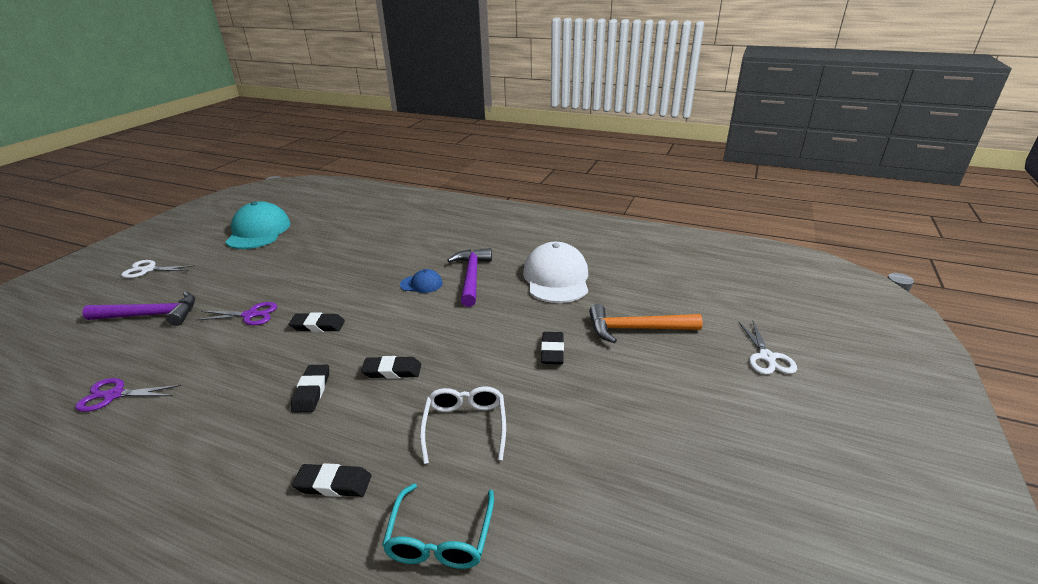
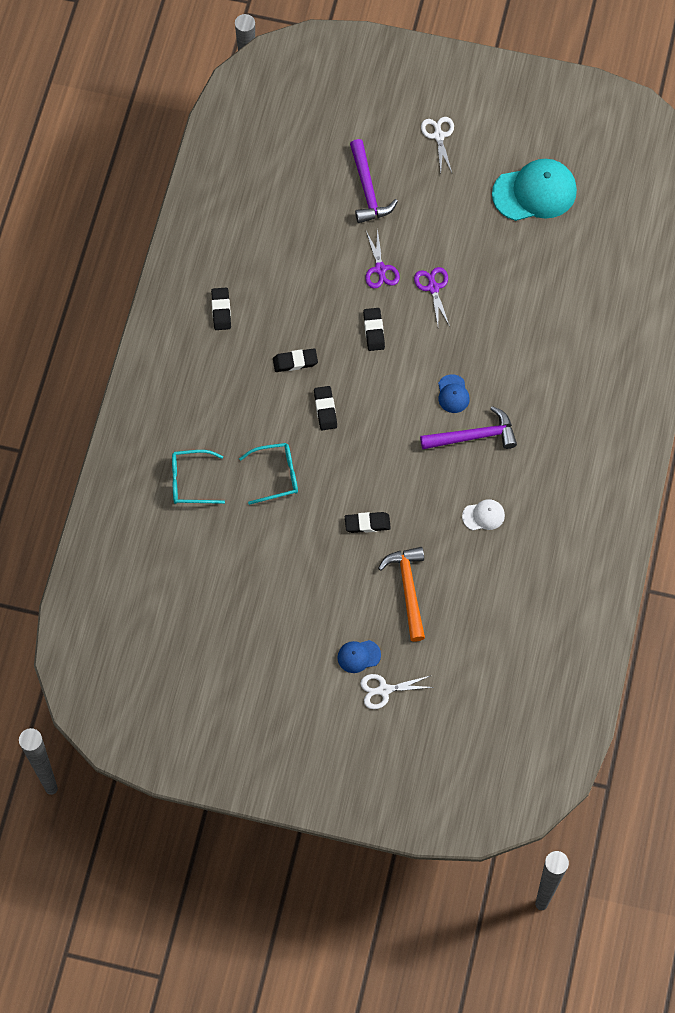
camera: 80 degrees right, 35 degrees up
(114, 395) = (272, 231): purple scissors -> purple scissors (433, 288)
(333, 484) = (218, 410): black eraser -> black eraser (221, 310)
(465, 426) = (275, 475): white glasses -> turquoise glasses
(556, 278) = (483, 516): white cap -> white cap, size x0.47
(727, 373) = (358, 656): none -> blue cap

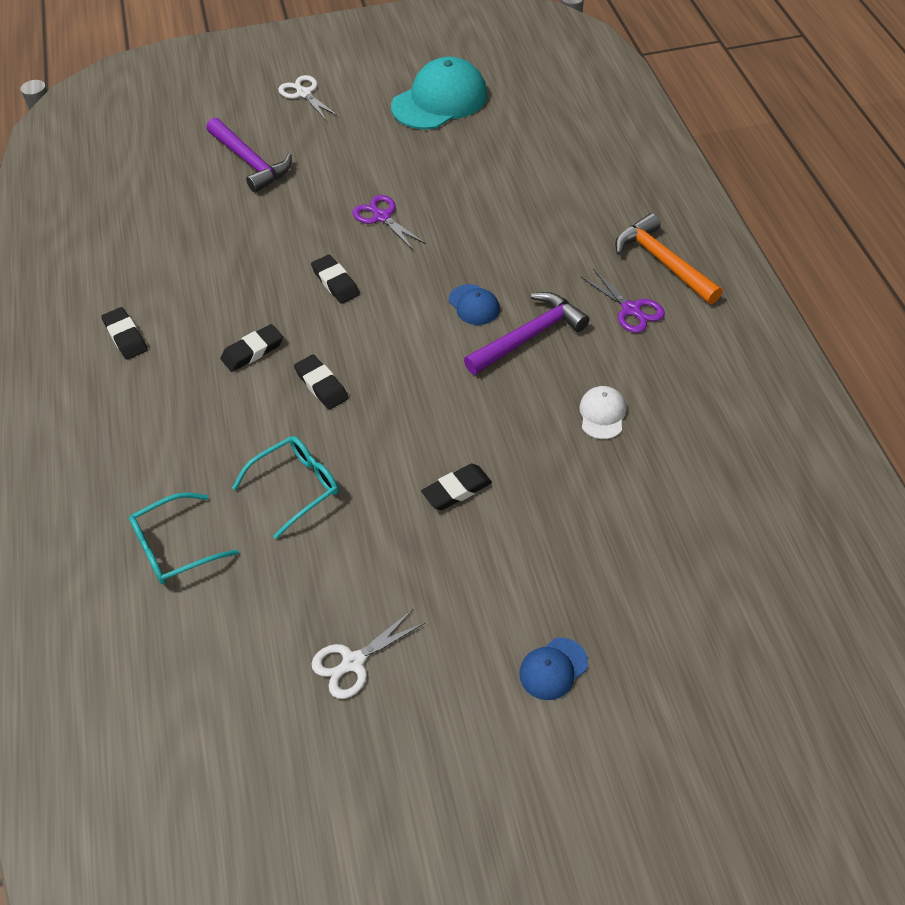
camera: 25 degrees left, 15 degrees down
(380, 269) = (307, 223): purple scissors -> purple scissors (631, 309)
(384, 690) = (621, 699): white scissors -> white scissors (353, 662)
(408, 589) = (565, 545): orange hammer -> orange hammer (663, 262)
(483, 516) = (602, 414): white cap -> white cap turned 45 degrees counterclockwise

